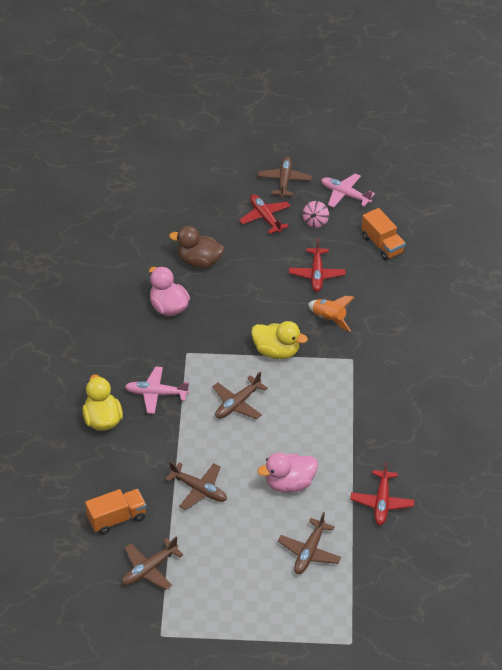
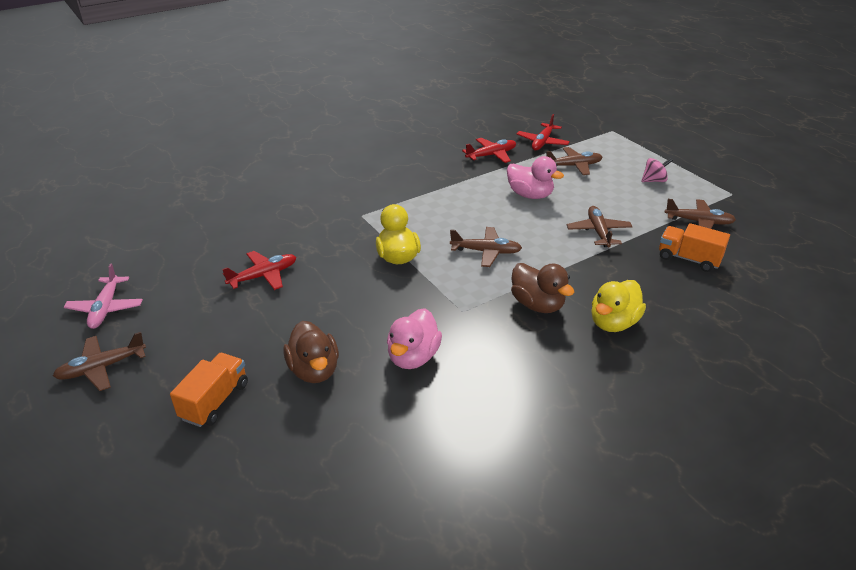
camera: 125 degrees left, 10 degrees down
(156, 394) = (537, 304): pink plane -> brown duck
(265, 217) = (190, 352): red plane -> red plane (542, 142)
(315, 222) = (173, 310): pink spinning top -> pink spinning top (654, 180)
(329, 319) = (323, 245): orange rocket -> none
(382, 244) = (182, 253): orange truck -> orange truck (215, 401)

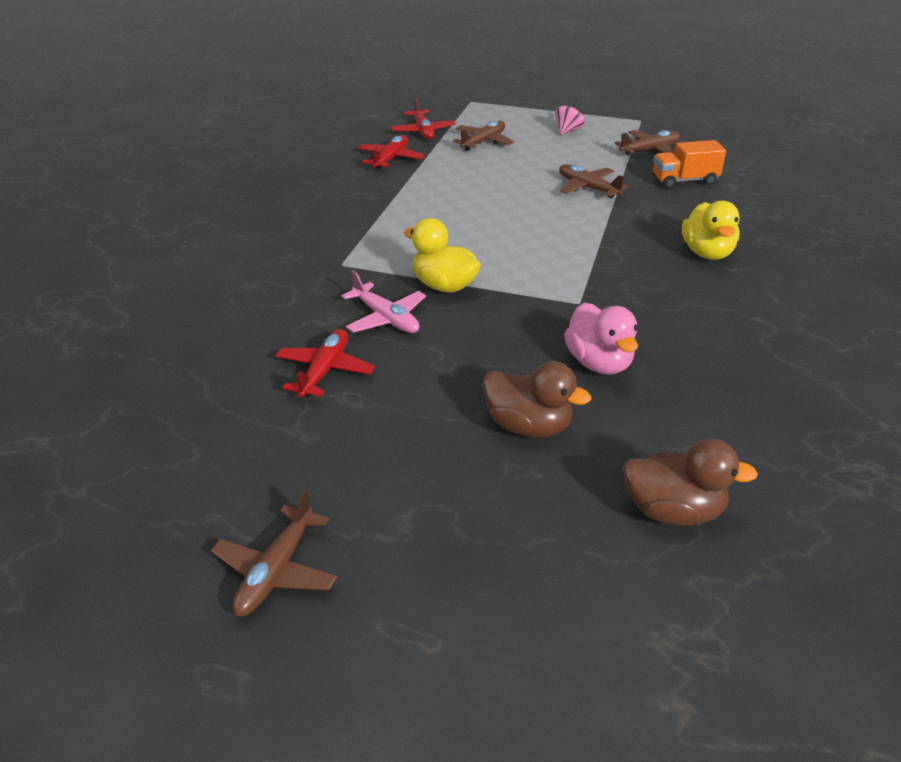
camera: 40 degrees left, 0 degrees up
(106, 308) = (167, 509): pink plane -> pink plane (386, 318)
(215, 401) = (474, 516): orange truck -> none
(486, 252) = (520, 244): brown plane -> none
(530, 195) = (483, 180): pink duck -> none
(537, 304) = (631, 267): brown duck -> brown duck (673, 511)

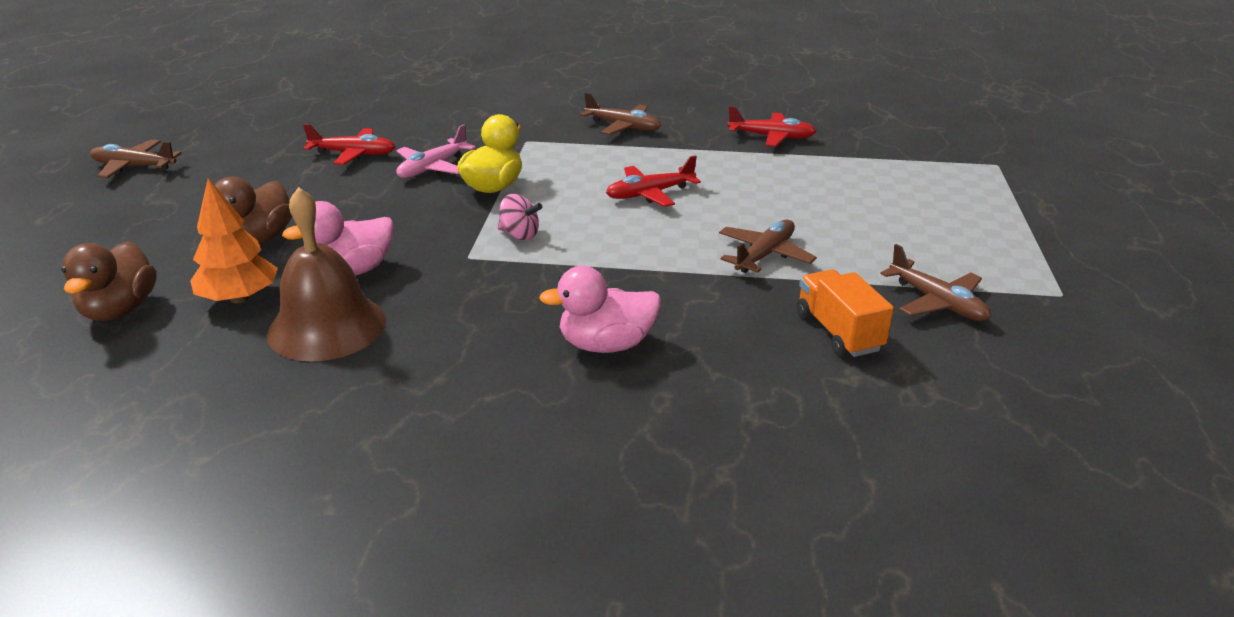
camera: 80 degrees right, 5 degrees down
(423, 131) = (865, 145): red plane -> red plane (649, 194)
(483, 142) = (863, 181): brown plane -> brown plane (623, 127)
(568, 130) = (955, 235): pink spinning top -> pink spinning top (519, 235)
(648, 428) = (239, 298): none -> orange tree
(694, 372) = (327, 326): none -> brown bell
(707, 253) = (606, 345): yellow duck -> pink duck

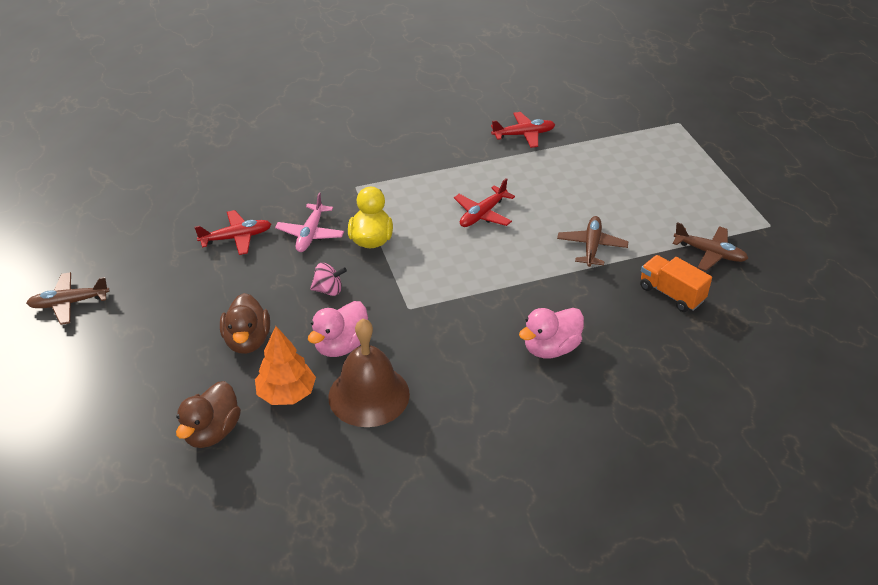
camera: 25 degrees left, 10 degrees up
(120, 310) = (212, 432): brown duck -> brown duck turned 45 degrees clockwise
(519, 235) = (426, 278): pink spinning top -> pink spinning top (328, 290)
(623, 127) = (414, 152): brown plane -> none

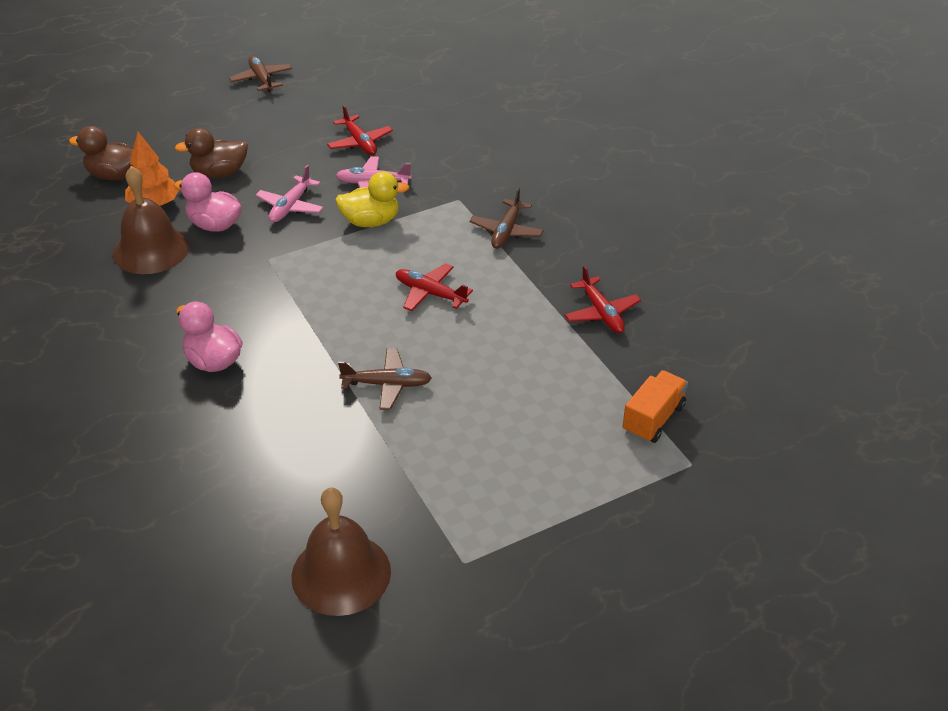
camera: 80 degrees right, 0 degrees up
(328, 290) = (290, 207): pink spinning top -> pink plane
(671, 294) = (308, 457): orange truck -> orange truck (653, 419)
(710, 253) = (391, 494): brown plane -> brown plane (506, 231)
(787, 283) = (341, 573): none -> brown bell

